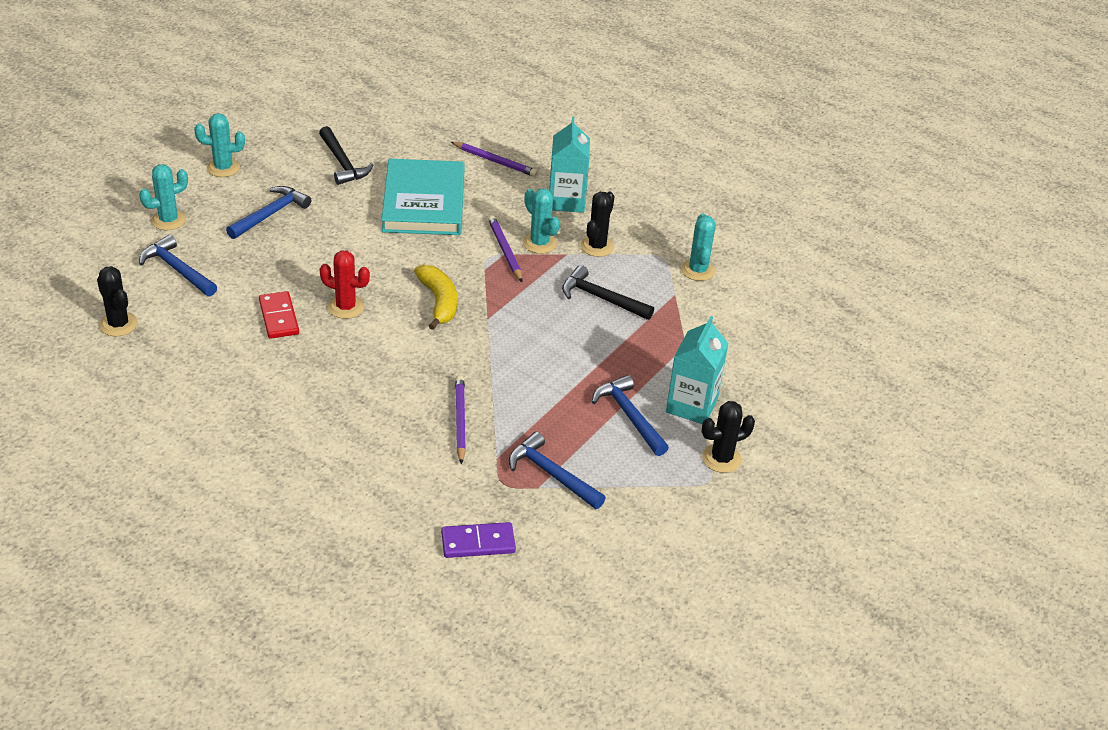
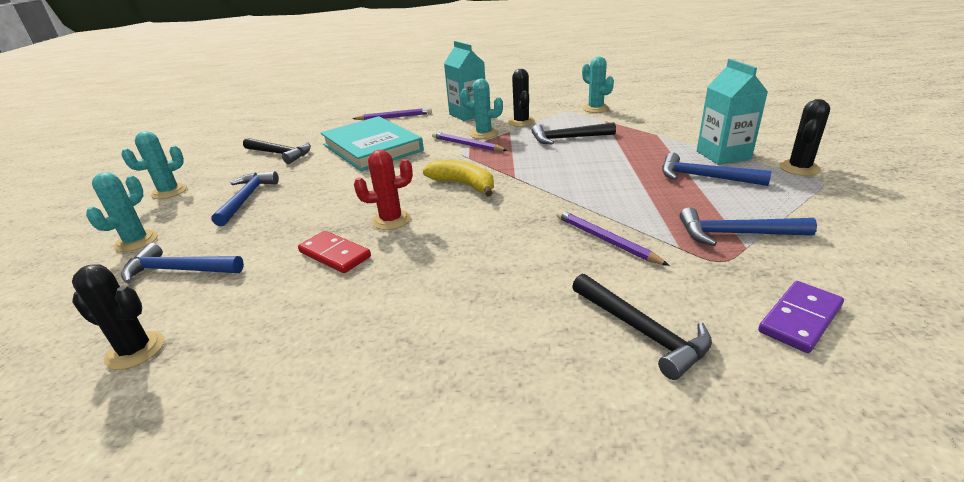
camera: 30 degrees left, 10 degrees down
(383, 490) = (642, 331): none -> black hammer

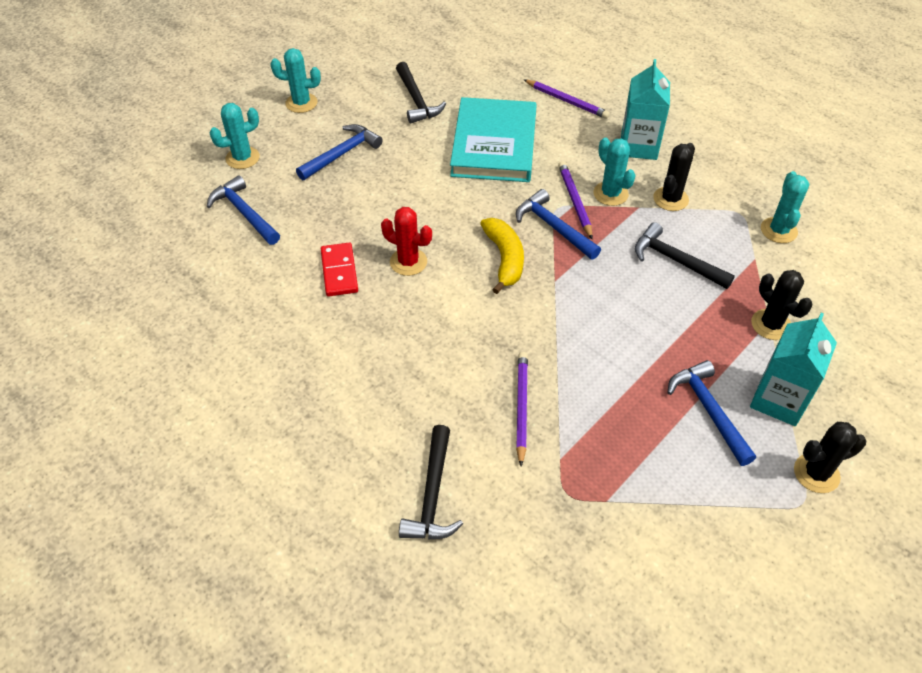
camera: 40 degrees right, 20 degrees up
(135, 350) = (178, 274): black cactus -> black cactus (771, 325)
(735, 234) = (621, 484): blue hammer -> blue hammer (553, 227)
(799, 319) = (536, 574): purple domino -> none

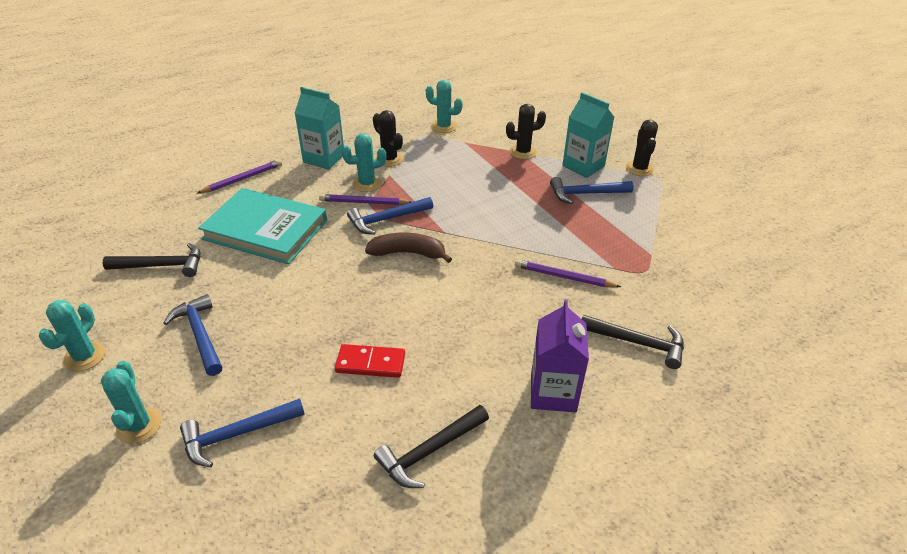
camera: 75 degrees left, 10 degrees down
(337, 421) = (553, 392): none -> purple carton
(408, 262) = (382, 312): red cactus -> none
(504, 259) = (408, 253): yellow banana -> brown banana
(675, 260) = (450, 173): black hammer -> black hammer (430, 451)

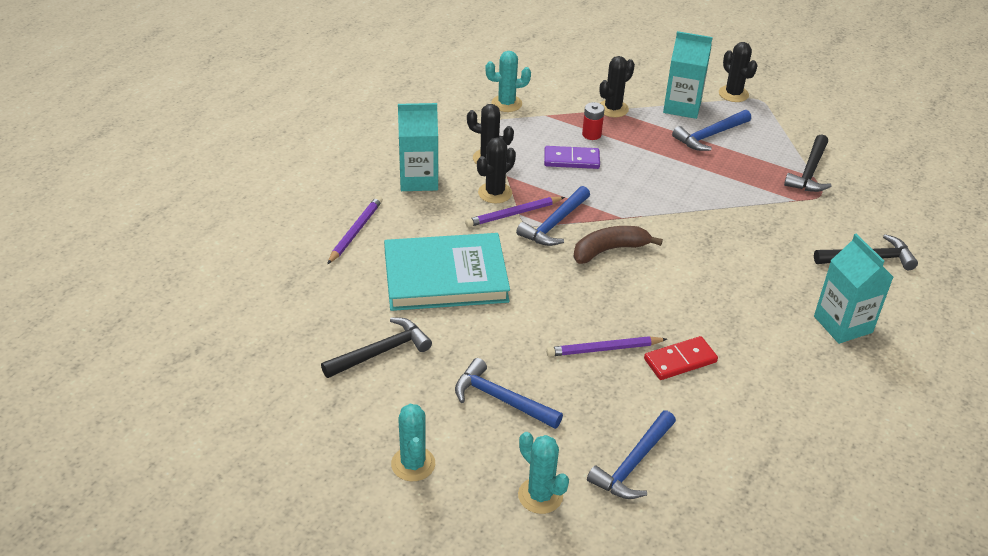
camera: 30 degrees left, 0 degrees up
(367, 184) = (495, 193): turquoise cactus -> black cactus
(430, 451) = (796, 408): black hammer -> black hammer (810, 172)
(450, 178) = (571, 160): none -> purple domino
(486, 165) = (591, 134): none -> red battery
(553, 392) = (843, 324): purple carton -> turquoise carton
(563, 277) = (763, 223): purple pencil -> purple pencil (603, 349)

